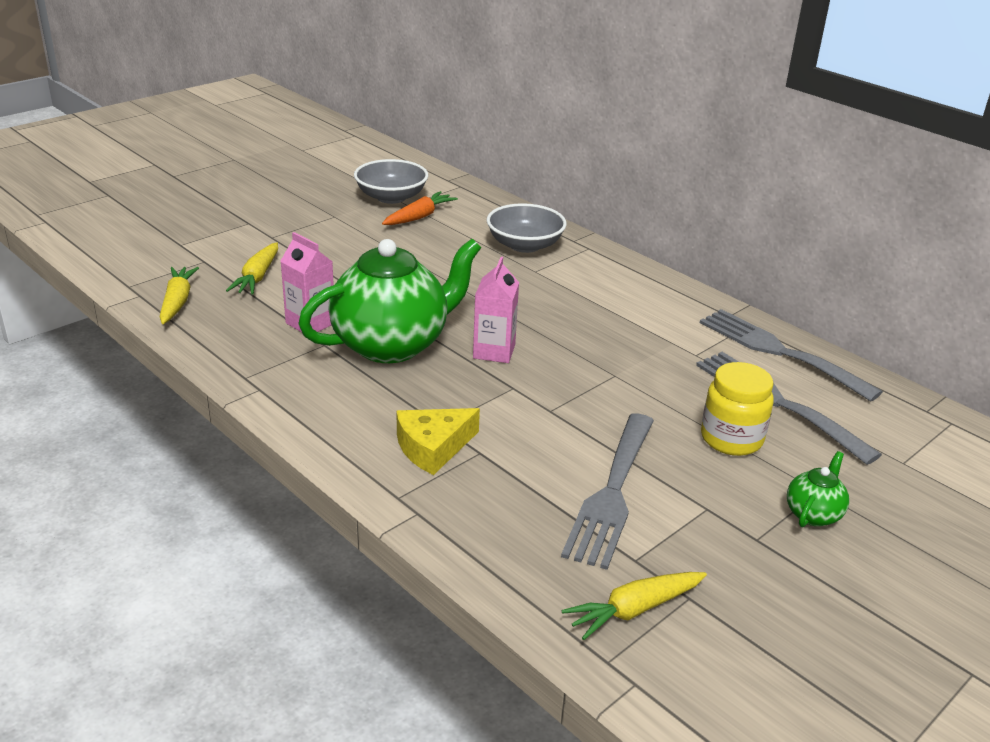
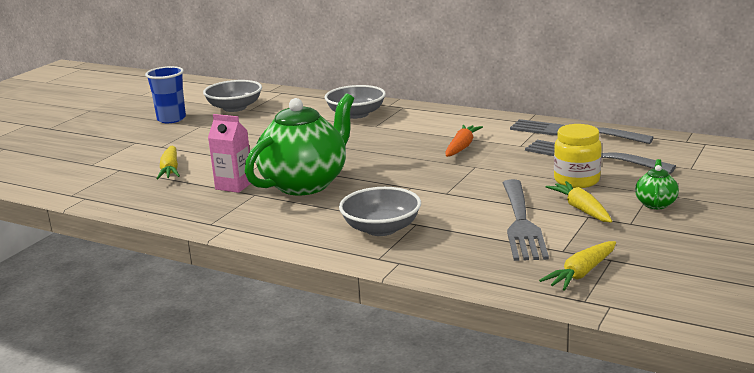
camera: 15 degrees left, 10 degrees down
(177, 302) = (119, 195): yellow carrot -> yellow carrot (581, 209)
(310, 196) = (171, 119): none -> blue cup
(419, 217) = (265, 114): orange carrot -> orange carrot (461, 147)
(433, 447) = (381, 228): yellow cheese -> grey bowl
(494, 351) = (382, 172): pink carton -> none

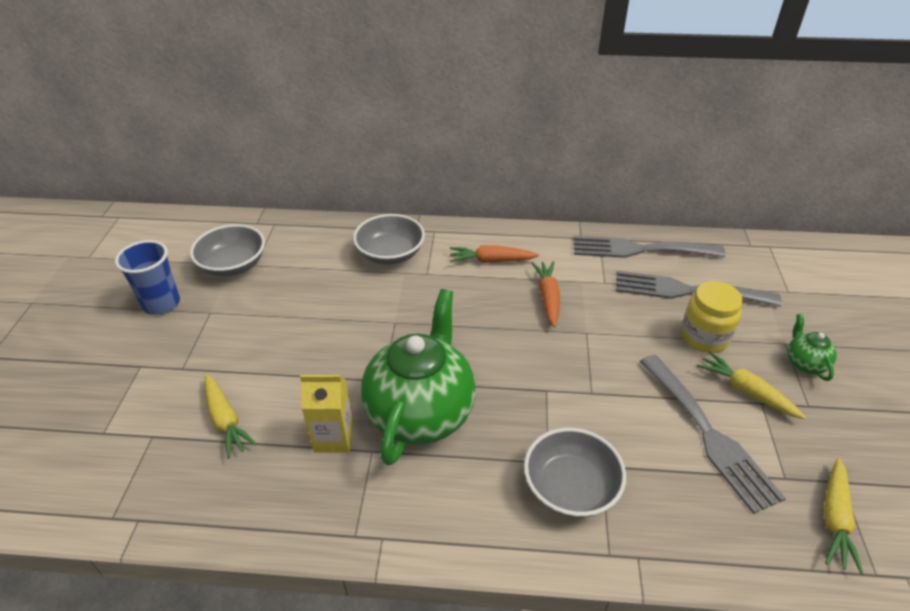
camera: 25 degrees left, 20 degrees up
(234, 185) = (333, 437): pink carton -> yellow carton
(434, 125) = (491, 261): none -> orange carrot

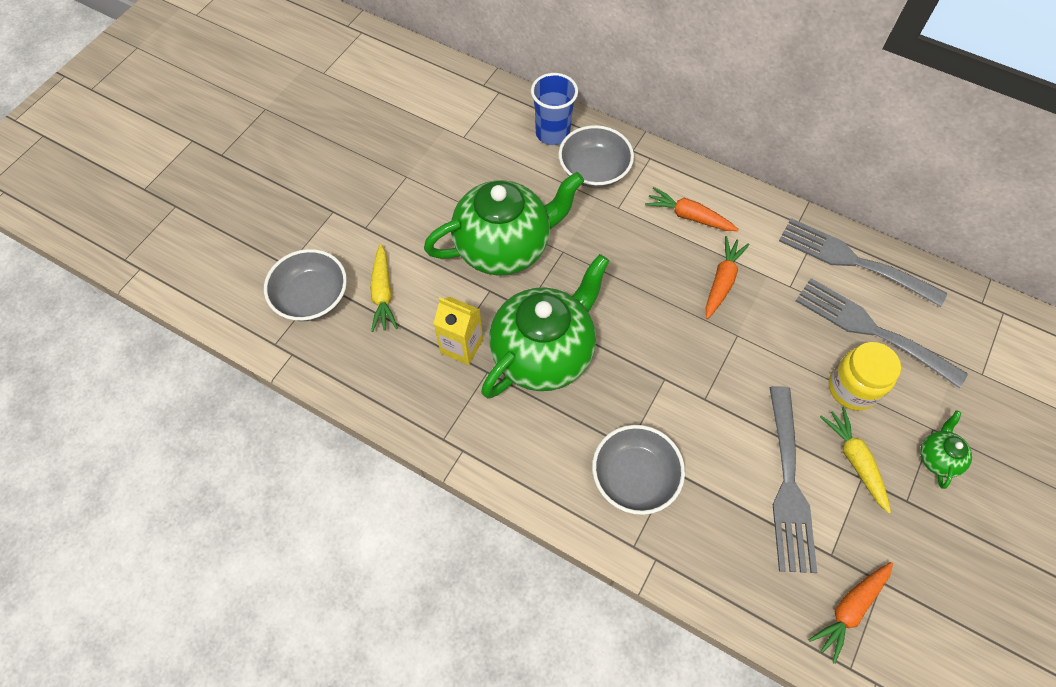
camera: 25 degrees right, 20 degrees up
(161, 304) = (369, 151): blue cup -> blue cup (552, 133)
(233, 265) = (444, 129): grey bowl -> grey bowl (312, 297)
(337, 337) = (504, 247): none -> green teapot
(835, 518) = (850, 609): yellow carrot -> orange carrot

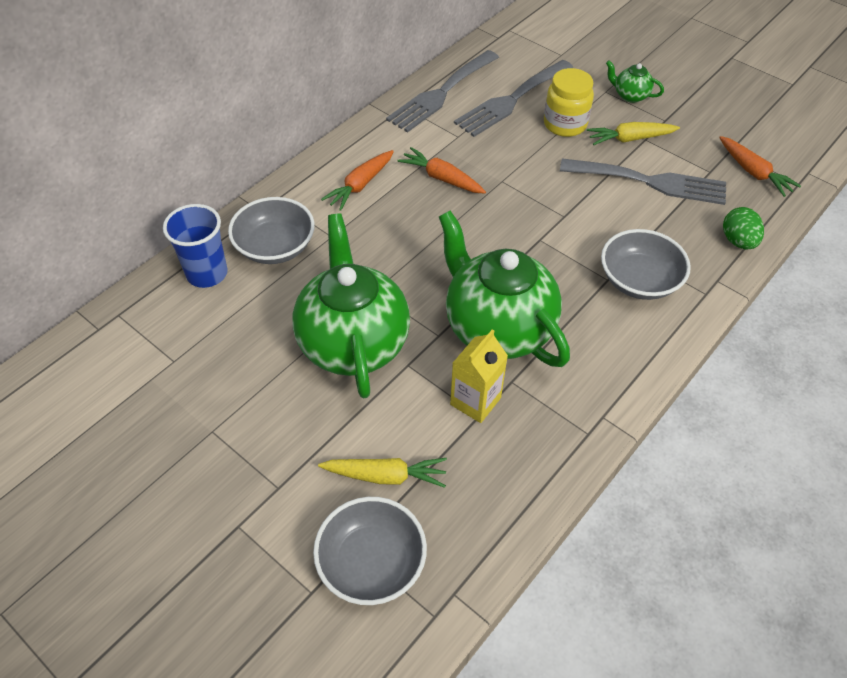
camera: 80 degrees left, 10 degrees down
(722, 584) = (738, 241): none -> green egg

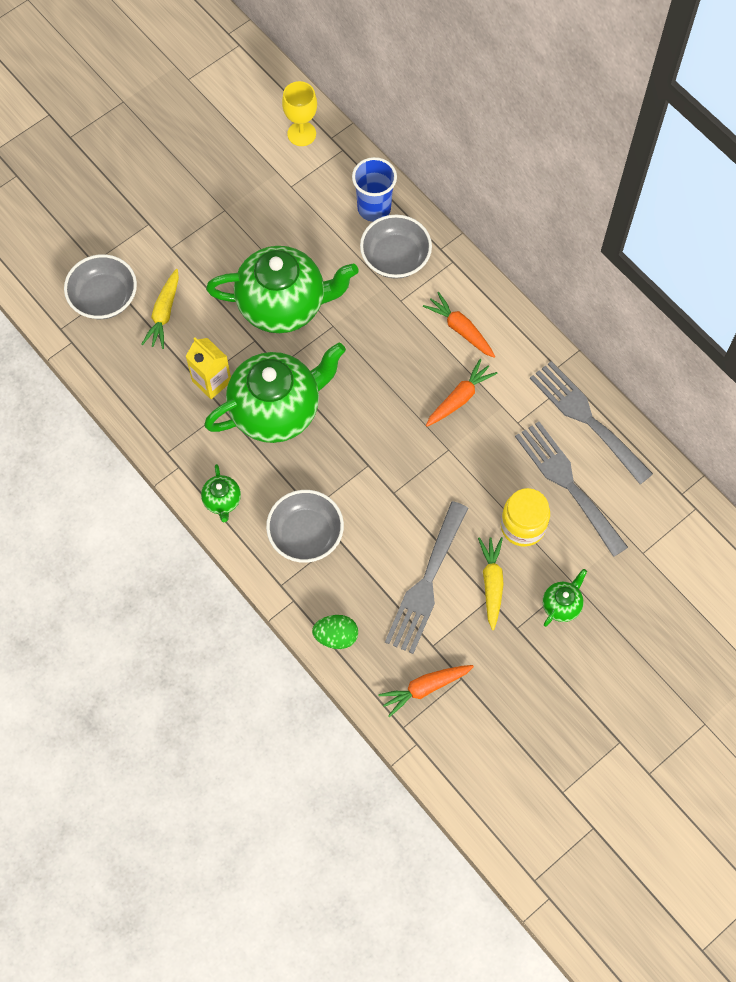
camera: 100 degrees right, 15 degrees up
(89, 361) = (301, 134): none -> yellow goblet
(630, 363) = (222, 501): none -> green teapot

